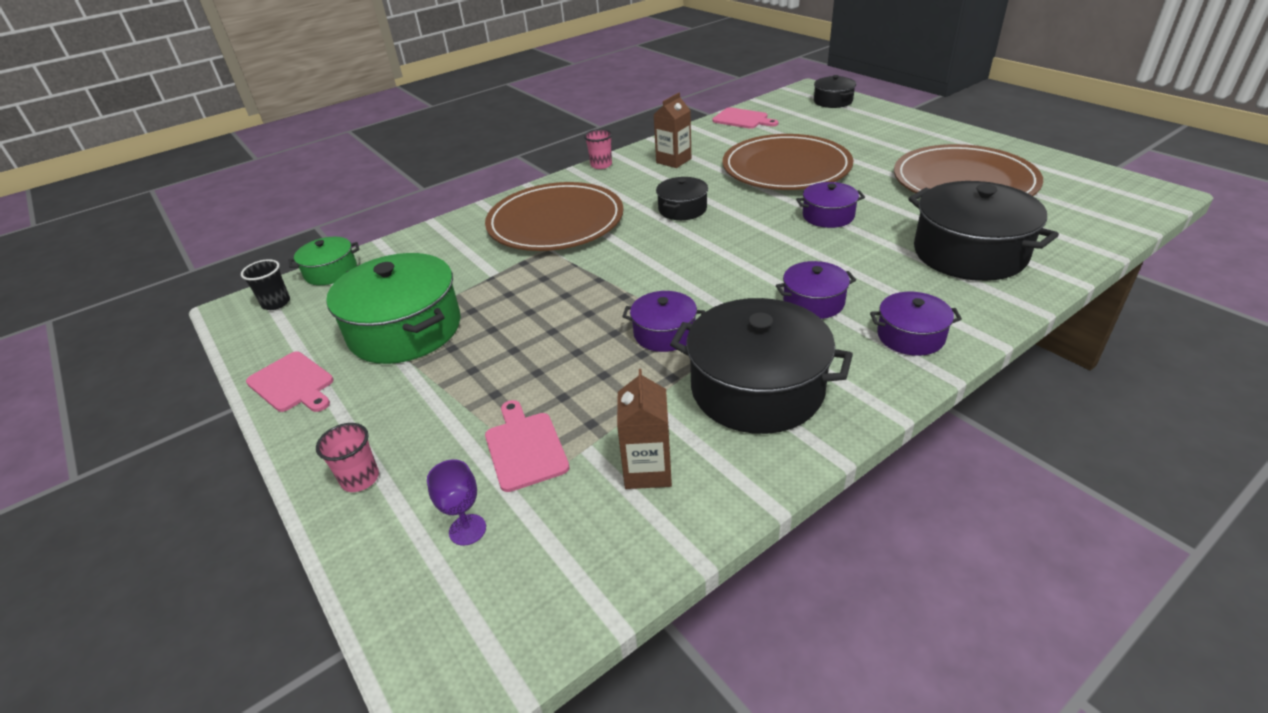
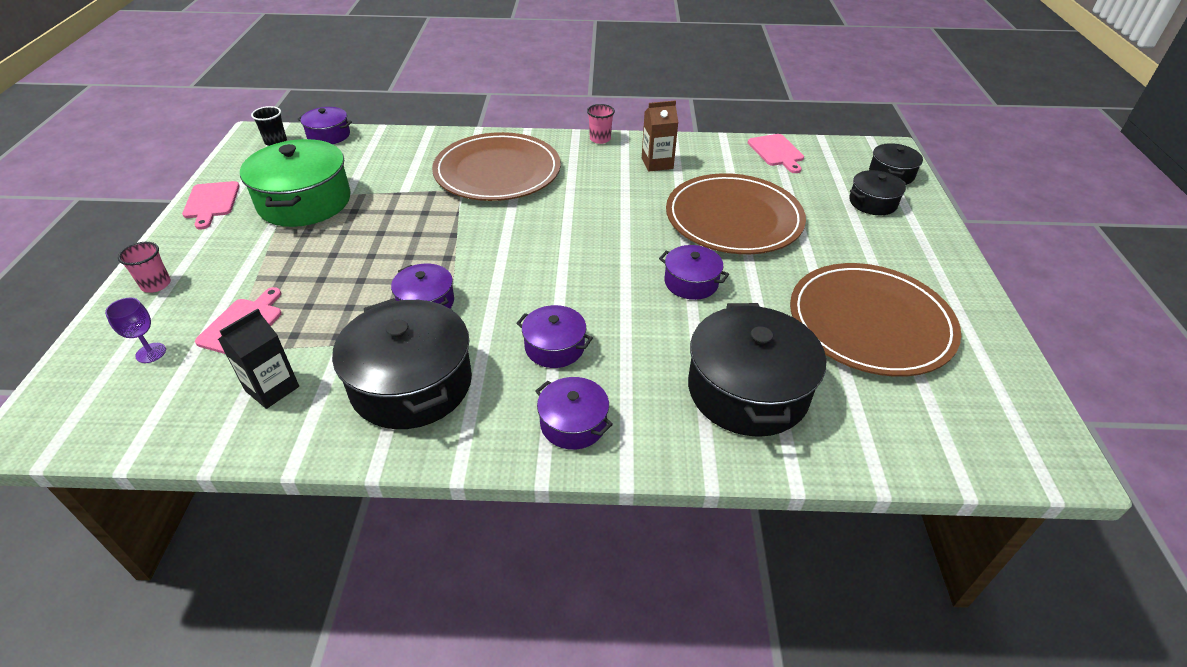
camera: 35 degrees right, 5 degrees up
(331, 272) = (328, 135): green pot -> purple pot
(647, 470) = (272, 388): brown carton -> black carton
(682, 209) = (594, 210): black pot -> black pot (872, 202)

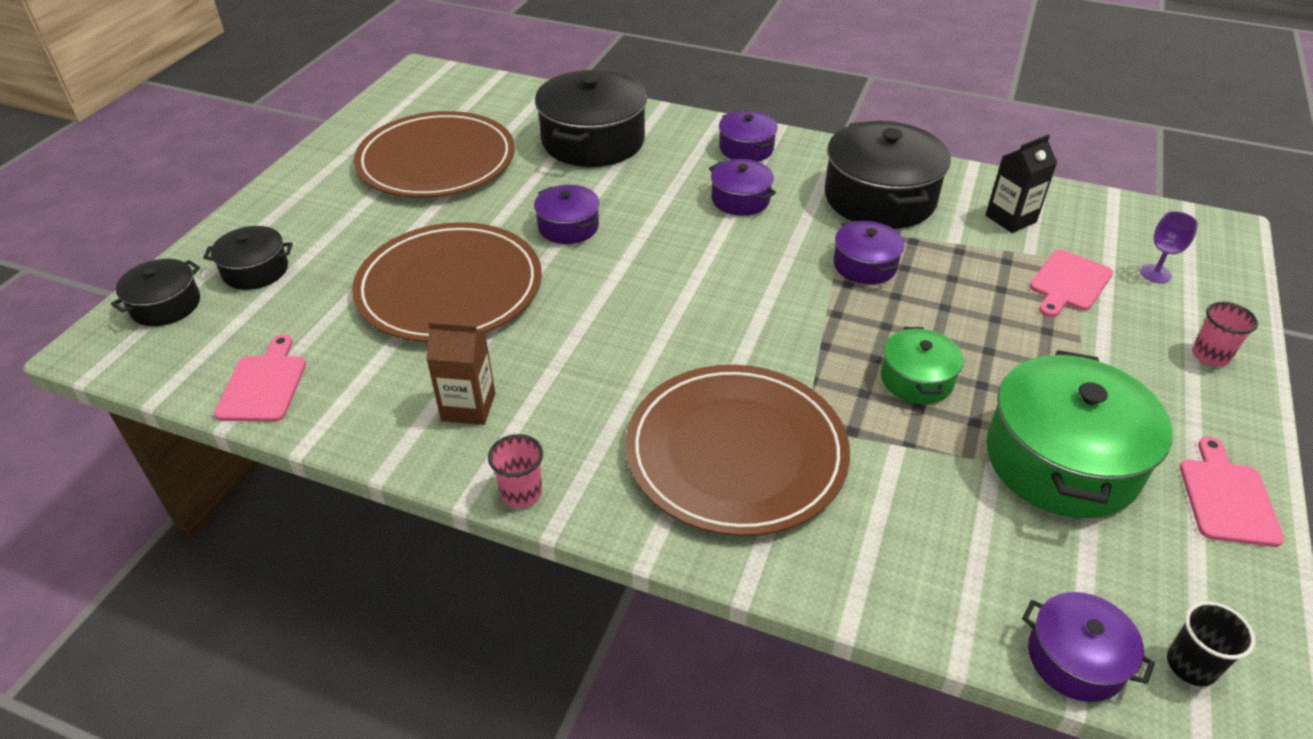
camera: 160 degrees left, 0 degrees up
(389, 226) = (916, 379): none -> green pot

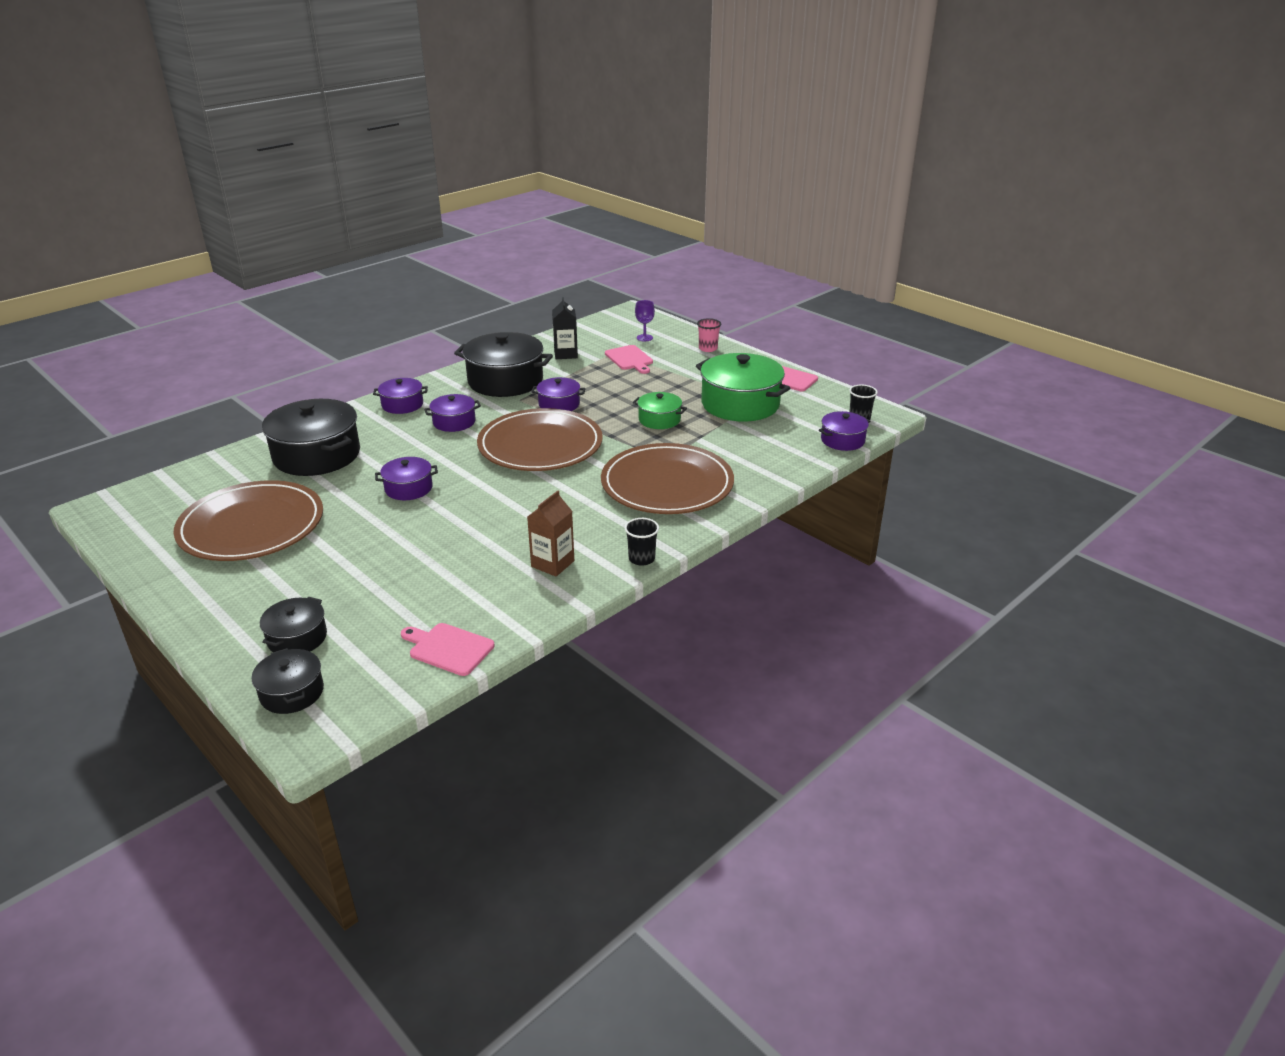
camera: 65 degrees left, 10 degrees down
(450, 288) = (423, 549): brown plate -> brown plate (540, 445)
(521, 493) = (641, 559): pink cup -> black cup

